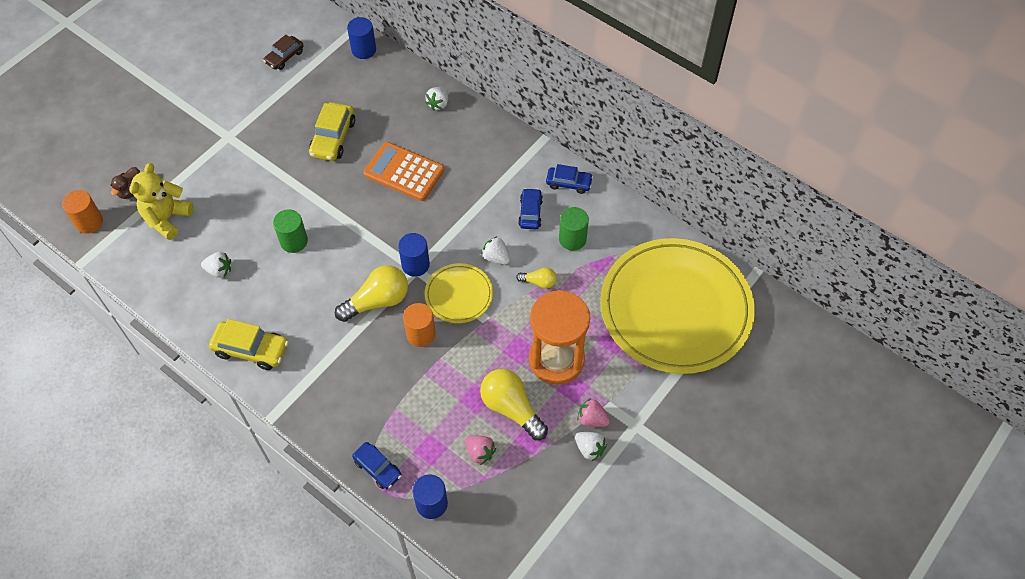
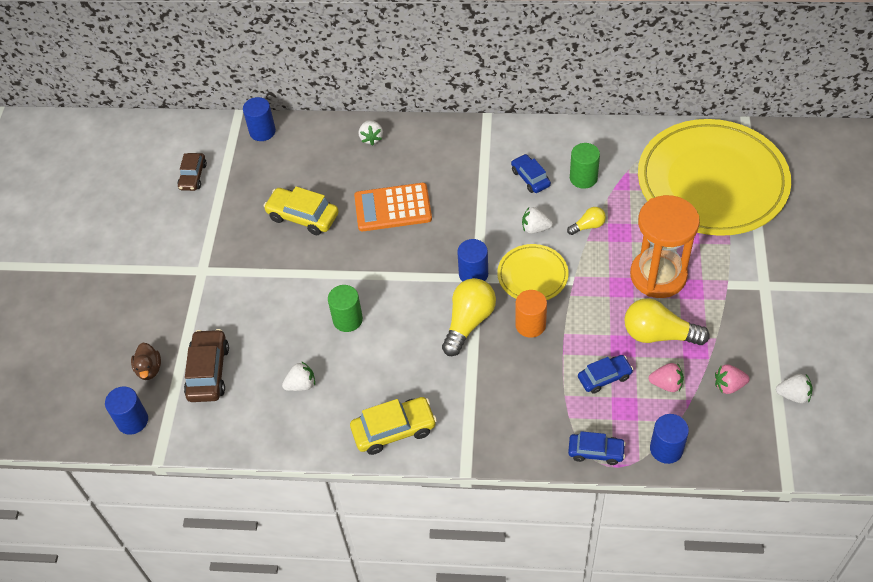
camera: 30 degrees left, 5 degrees down
(89, 222) = (132, 421): orange cylinder -> blue cylinder
(167, 218) = (208, 372): yellow teddy bear -> brown car
(333, 138) = (303, 216): yellow car -> yellow car turned 135 degrees clockwise
(569, 183) = (540, 138): blue car -> blue car (604, 377)
(589, 449) = (747, 325): white strawberry -> white strawberry (793, 395)
(592, 419) = (728, 302): pink strawberry -> pink strawberry (728, 385)

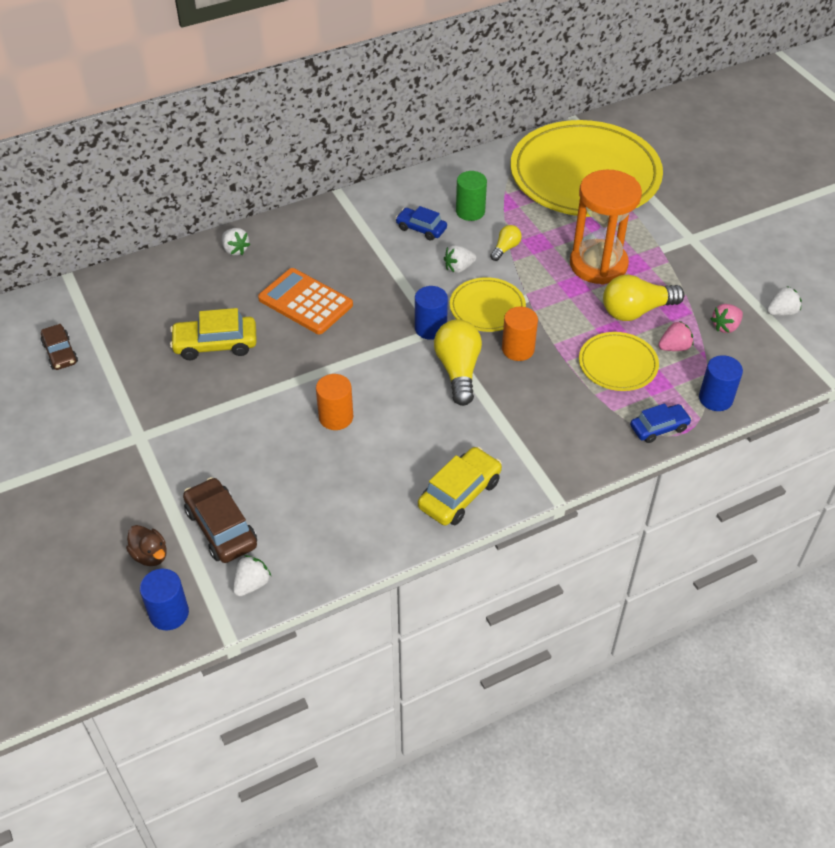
camera: 35 degrees left, 5 degrees down
(262, 131) = (110, 284): blue cylinder -> none
(301, 384) = (333, 496): white strawberry -> white strawberry (252, 584)
(347, 319) = (336, 417): green cylinder -> orange cylinder
(393, 208) = (305, 302): orange calculator -> orange calculator turned 75 degrees clockwise
(604, 377) = (618, 364): blue car -> yellow plate

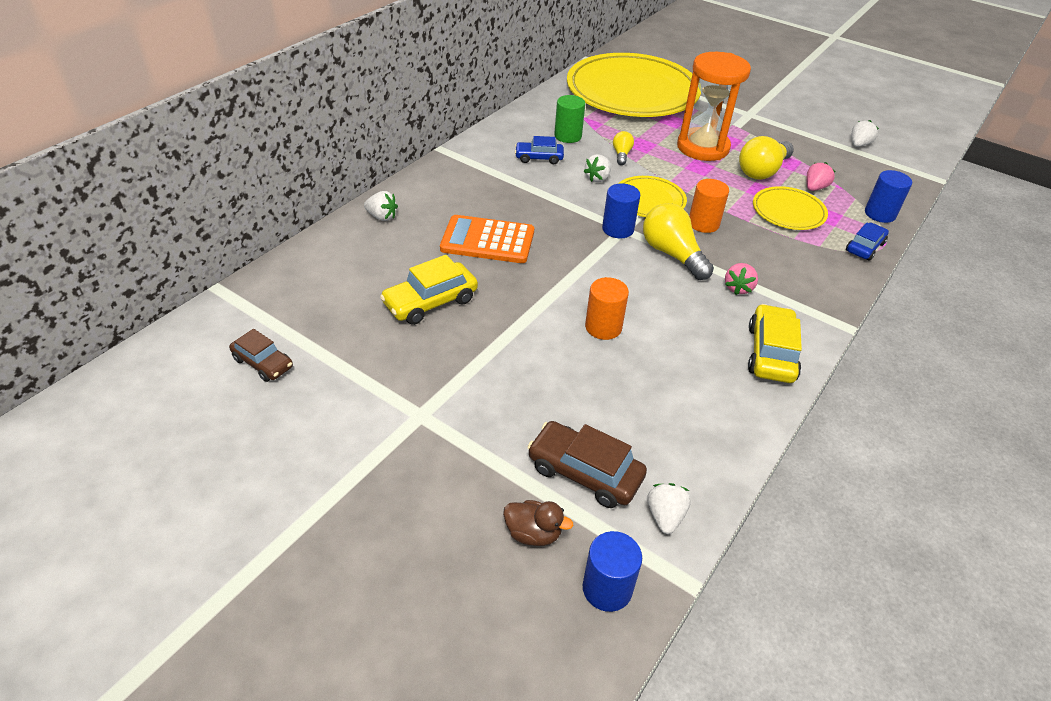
camera: 30 degrees left, 5 degrees down
(725, 326) = (833, 164): pink strawberry -> pink strawberry (738, 288)

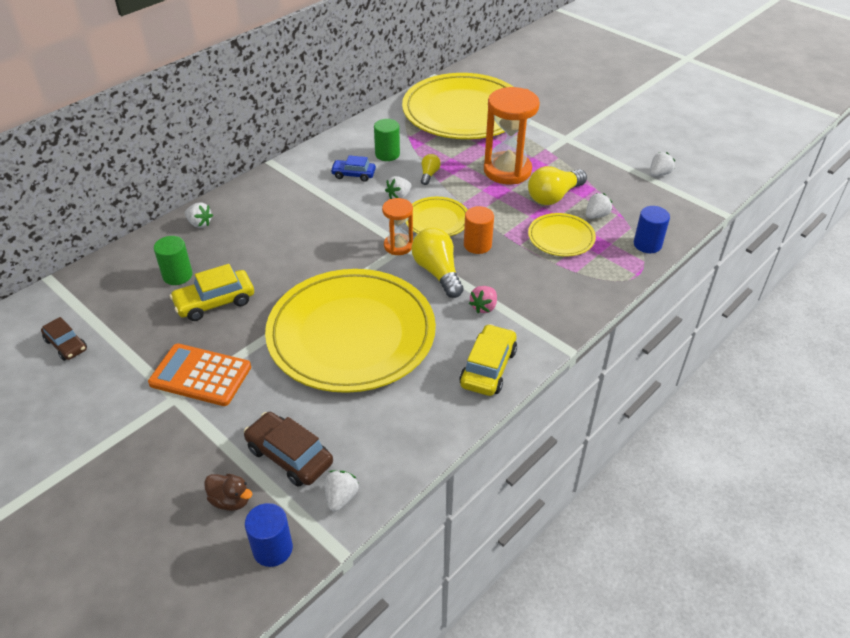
camera: 10 degrees right, 0 degrees up
(375, 275) = (177, 275): none -> green cylinder
(487, 240) = (281, 250): orange calculator -> orange calculator (200, 375)
(603, 327) = (351, 334): orange cylinder -> yellow plate
(618, 229) = (398, 246): blue cylinder -> orange hourglass
(815, 188) = (596, 215): pink strawberry -> white strawberry
(864, 247) = (618, 276): blue car -> none

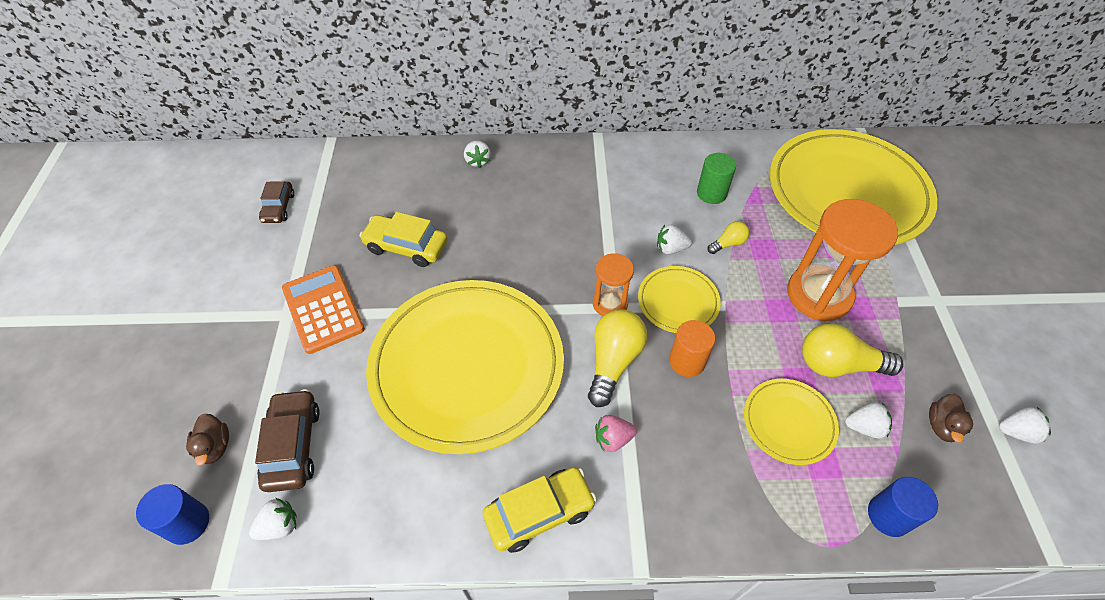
camera: 45 degrees right, 10 degrees up
(177, 275) = (409, 200): green cylinder -> none
(353, 174) = (655, 195): blue car -> none
(628, 192) = (942, 426): none -> brown duck

